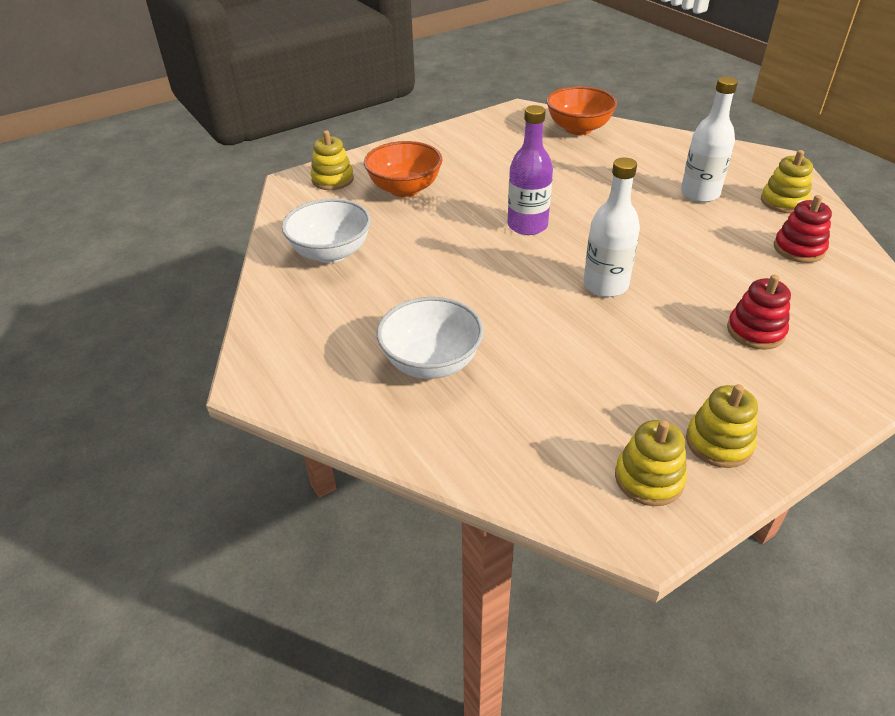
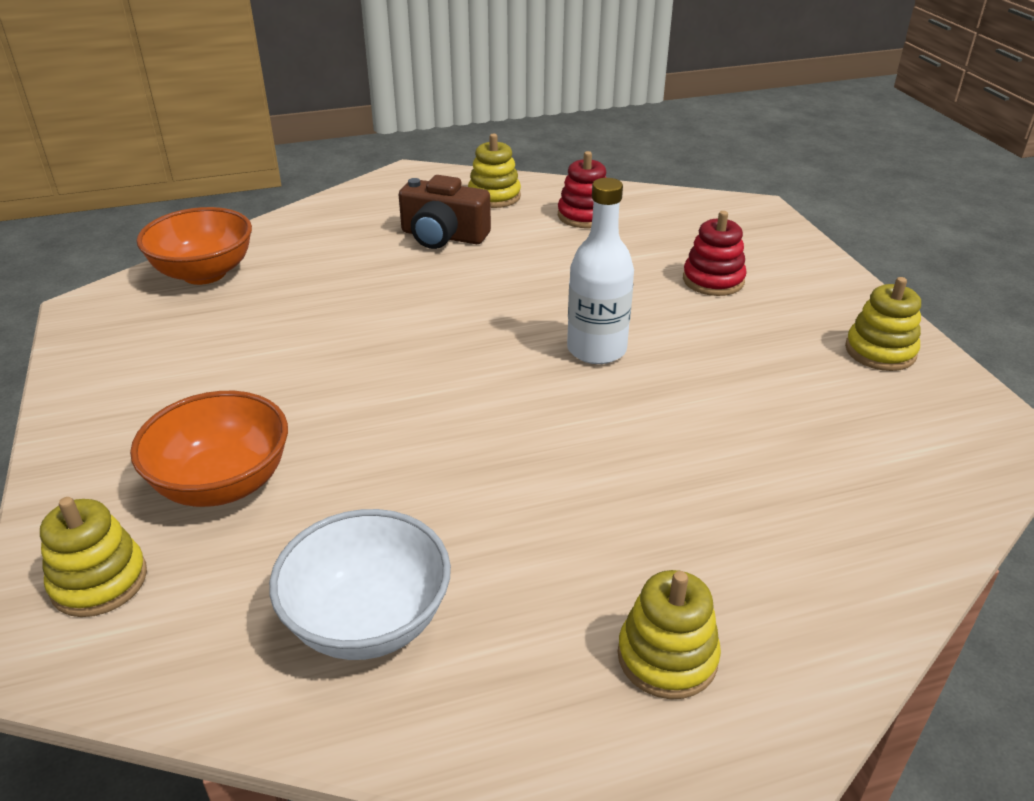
camera: 75 degrees left, 5 degrees down
(431, 362) = (716, 541): white bowl -> none
(527, 225) = (427, 378): purple bottle -> none
(649, 478) = (934, 409): yellow stacking toy -> yellow stacking toy (667, 657)
(699, 194) = (443, 236): white bottle -> brown camera

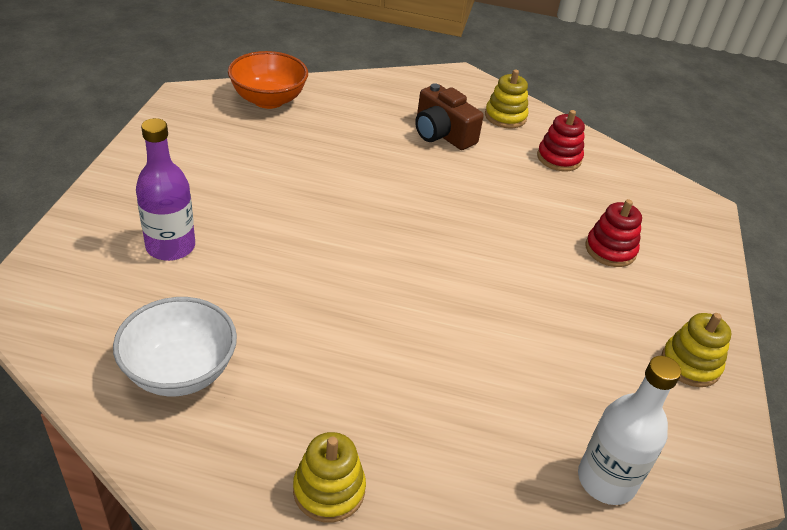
camera: 25 degrees right, 5 degrees up
(99, 581) = (66, 273): yellow stacking toy -> none
(223, 484) = (170, 247): orange bowl -> purple bottle
(596, 349) = (473, 264): white bottle -> white bottle (606, 480)

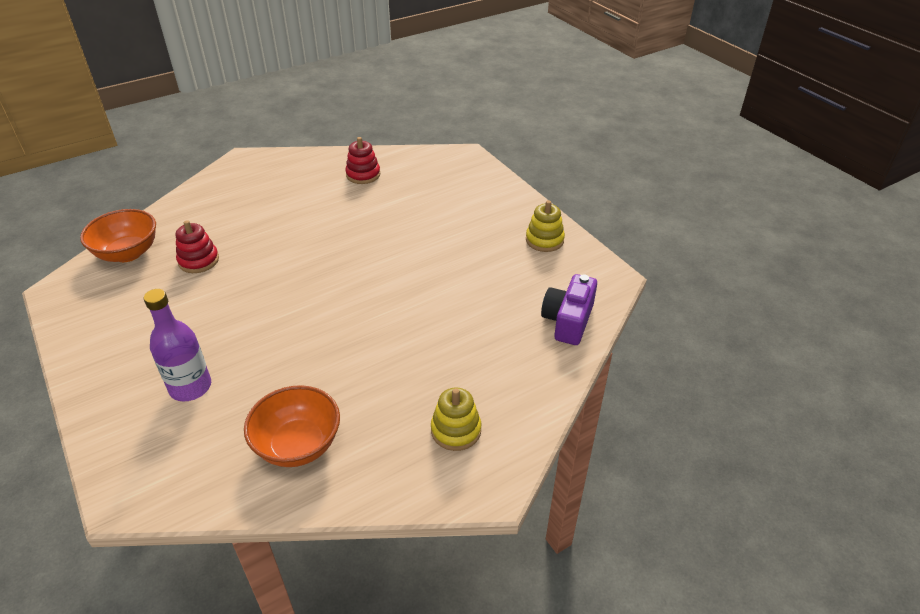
camera: 40 degrees left, 0 degrees up
(180, 371) = (298, 445): white bowl -> orange bowl
(442, 134) = (277, 202): brown camera -> none
(505, 117) = (303, 168): yellow stacking toy -> none
(606, 480) = (568, 320): white bottle -> purple camera
(610, 250) = (447, 209): red stacking toy -> red stacking toy (198, 261)

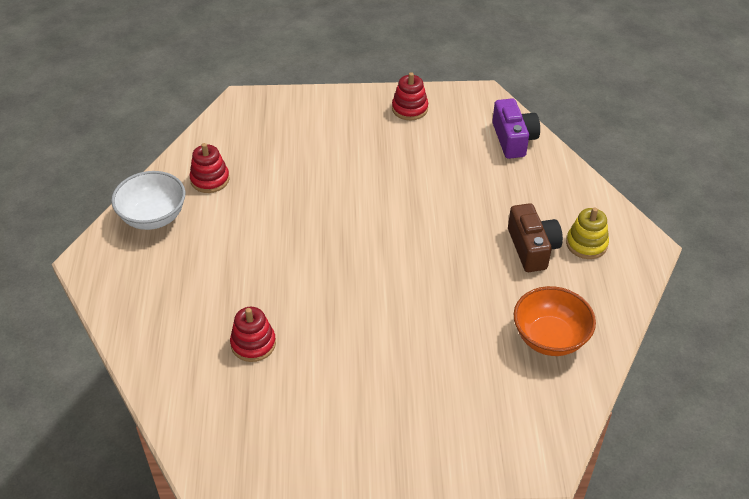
camera: 60 degrees left, 5 degrees up
(128, 253) = (191, 400): orange bowl -> none
(190, 387) = (439, 392): purple bottle -> none
(304, 167) = (153, 217): none -> white bowl
(418, 388) = (532, 248): none -> brown camera
(544, 240) = (410, 109): yellow stacking toy -> red stacking toy
(568, 320) = (513, 139): purple camera -> purple camera turned 150 degrees counterclockwise

